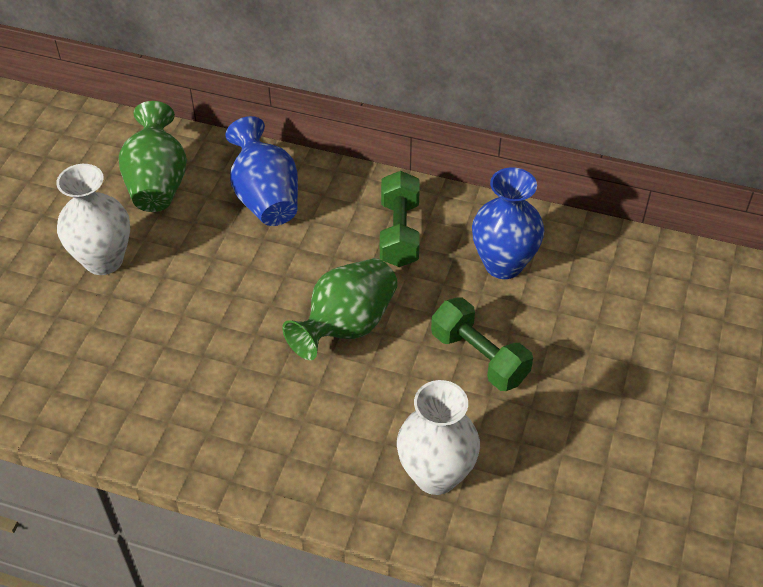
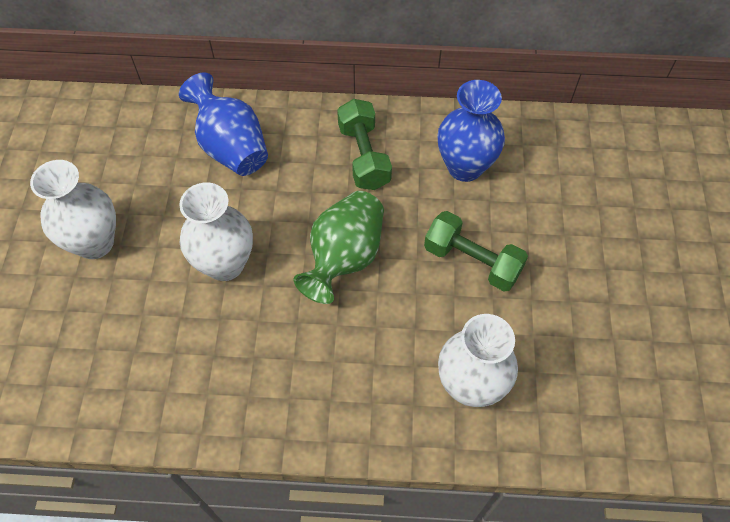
camera: 15 degrees left, 10 degrees up
(158, 183) = (124, 153): green vase -> none
(224, 306) = (225, 264): none -> white vase

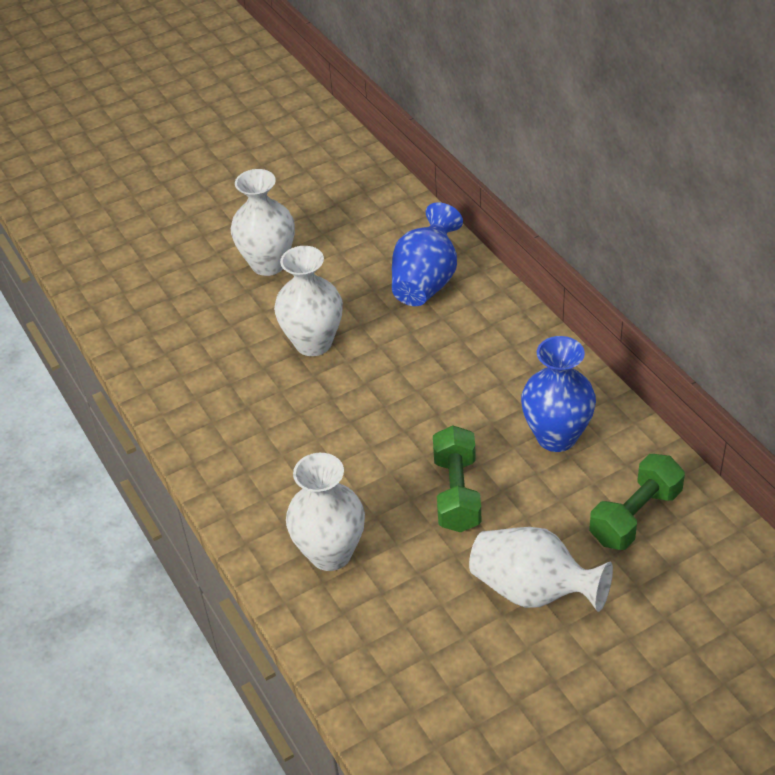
camera: 60 degrees right, 15 degrees down
(344, 258) = (383, 408): green vase -> none
(364, 156) = (499, 364): green dumbbell -> green dumbbell (635, 516)
(599, 270) = (533, 591): none -> white vase

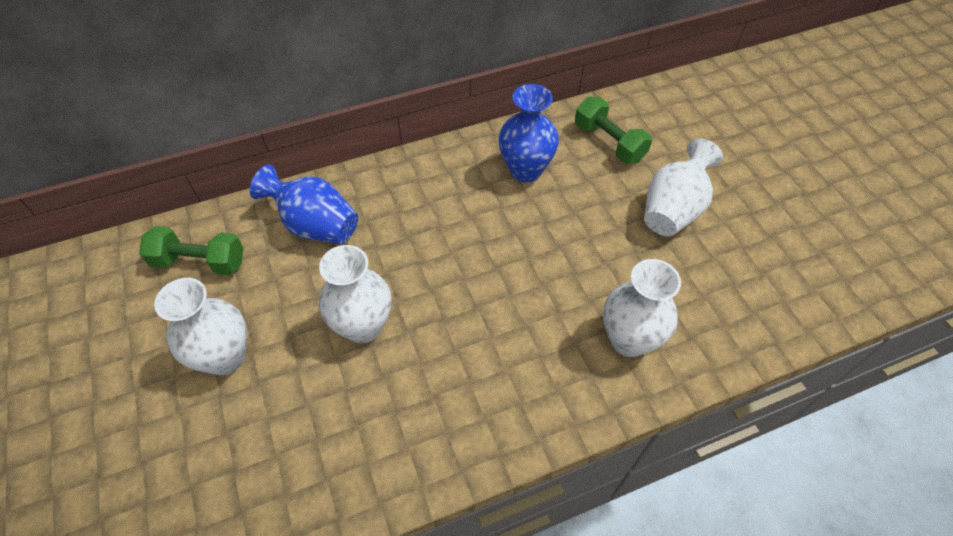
camera: 85 degrees left, 10 degrees up
(457, 493) = (573, 241): green dumbbell -> green dumbbell (200, 262)

